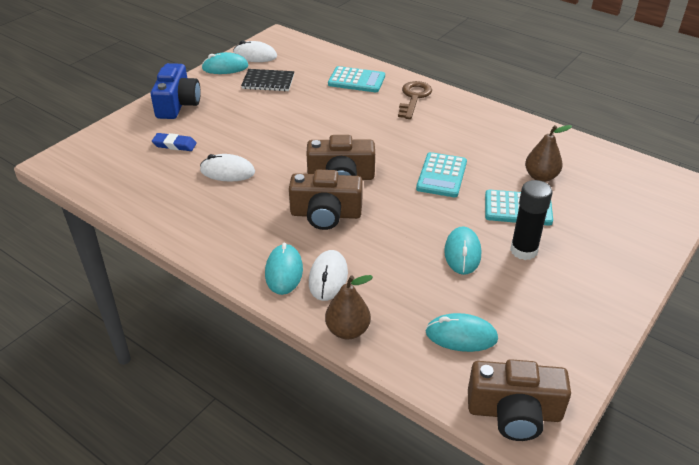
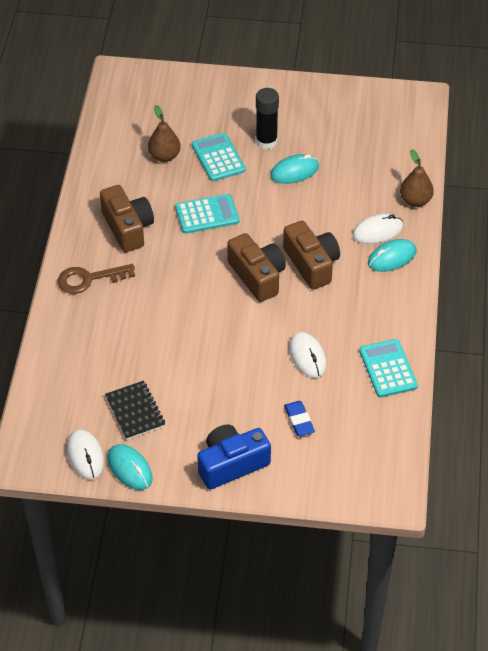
camera: 120 degrees left, 10 degrees up
(356, 80) = (83, 338): turquoise calculator -> turquoise calculator (388, 369)
(461, 336) = (374, 147): turquoise mouse -> none
(514, 412) = (413, 108): brown camera -> brown camera (128, 228)

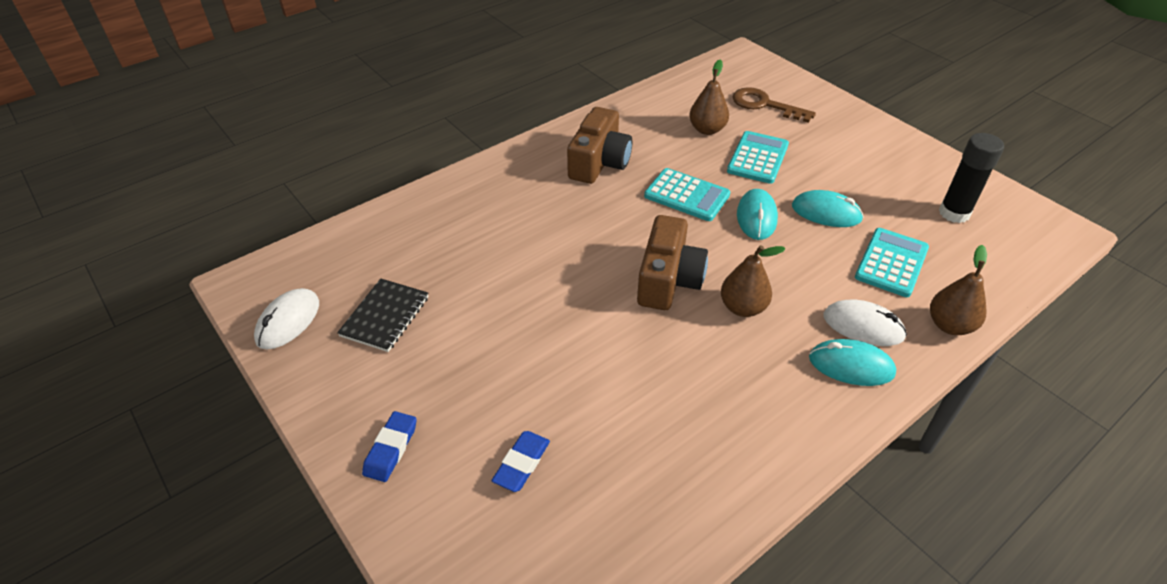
camera: 45 degrees right, 5 degrees down
(89, 279) = (510, 179): brown key -> brown key (764, 105)
(130, 469) = (302, 366): turquoise mouse -> turquoise mouse (756, 217)
(231, 464) = (391, 449): blue camera -> blue eraser
(266, 141) = (825, 172): black glue stick -> black glue stick (954, 213)
(307, 356) = (620, 399): white mouse -> none
(311, 264) = (743, 307): brown camera -> brown pear
(388, 369) = (701, 492): turquoise calculator -> turquoise calculator (891, 263)

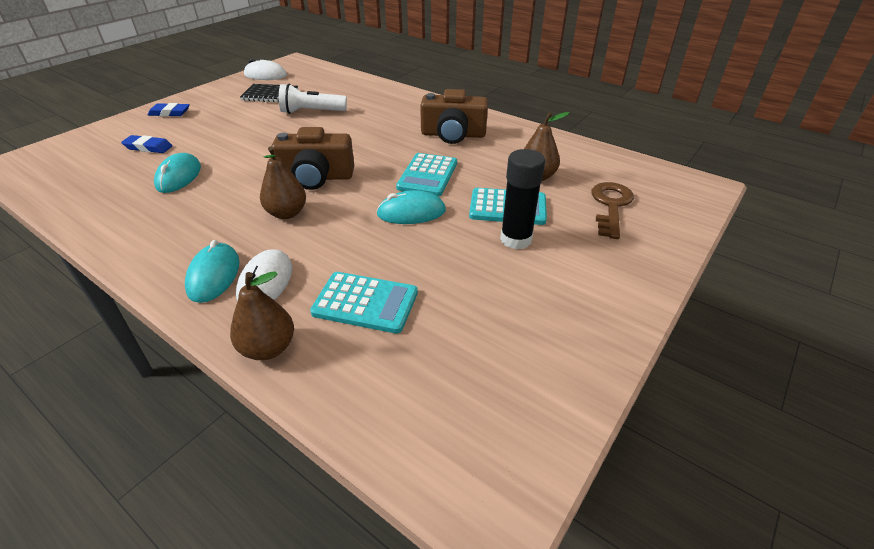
camera: 75 degrees right, 5 degrees down
(477, 273) = (311, 112): none -> white flashlight
(826, 213) = (436, 254): turquoise mouse -> turquoise mouse (179, 177)
(954, 213) = (480, 362): black glue stick -> black glue stick (516, 239)

